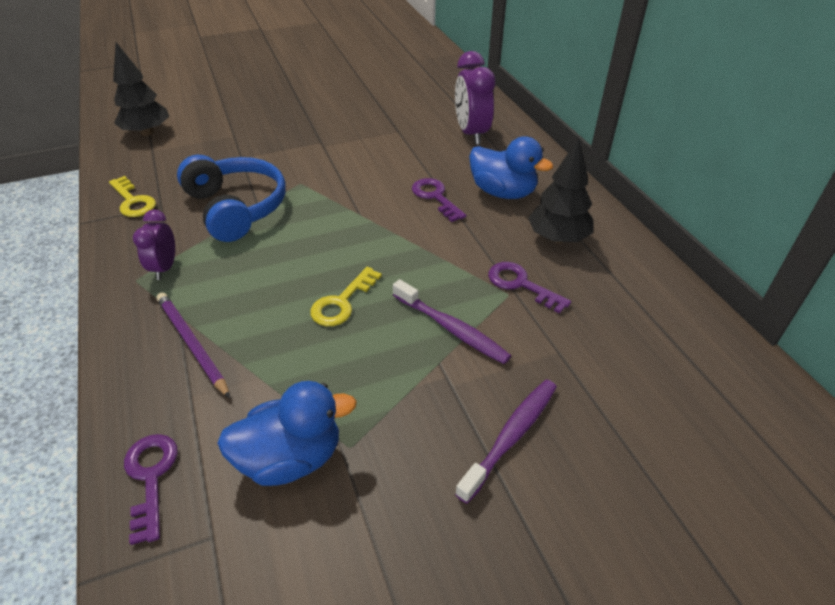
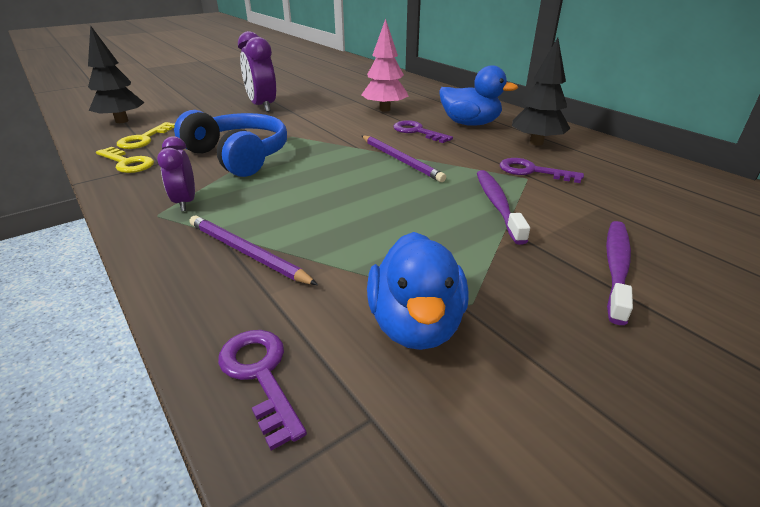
camera: 15 degrees left, 10 degrees down
(291, 458) = (416, 324): blue duck -> blue duck turned 120 degrees clockwise
(342, 302) = (383, 202): yellow key -> yellow key (144, 139)
(392, 242) = (400, 160): none -> purple pencil
(421, 151) = (385, 109): none -> pink tree
(451, 328) = (497, 205): purple toothbrush -> purple toothbrush turned 120 degrees counterclockwise
(471, 134) = (418, 97): purple clock -> purple clock (262, 107)

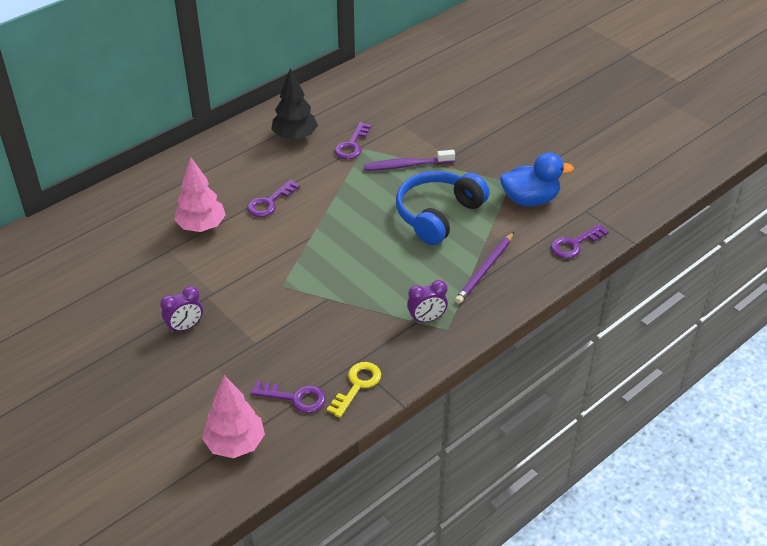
camera: 95 degrees left, 10 degrees up
(122, 121) = (235, 444): black tree -> pink tree
(144, 139) = (295, 398): yellow key -> purple key
(238, 156) = (335, 311): blue headphones -> blue headphones (438, 215)
(262, 107) = (185, 327): purple clock -> purple clock, size x0.61
(400, 160) = (336, 210): purple pencil -> none
(470, 124) = (248, 169): blue duck -> none
(616, 268) = (469, 131): purple toothbrush -> none

